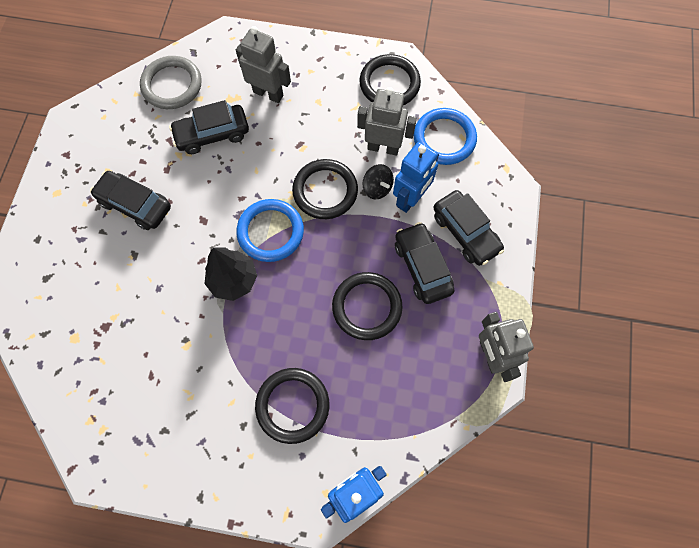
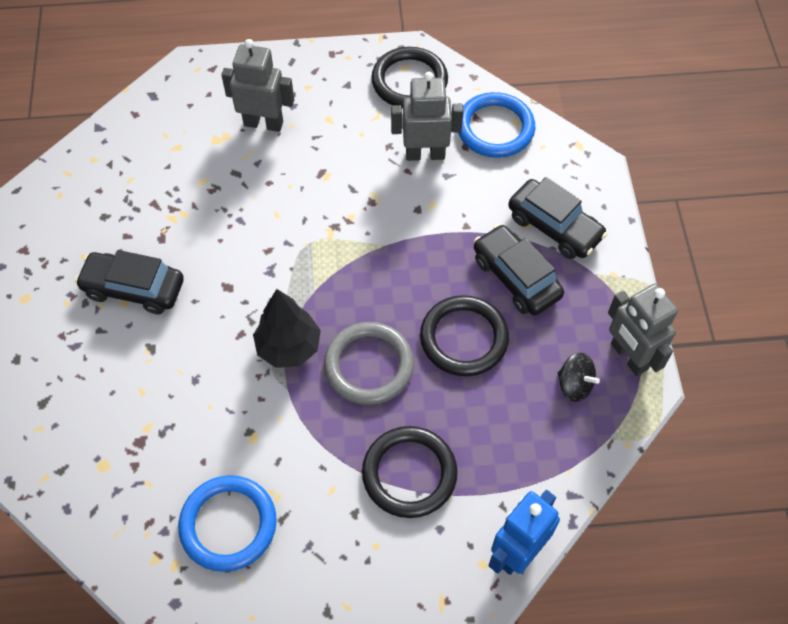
camera: 15 degrees left, 10 degrees down
(172, 85) = (137, 139): grey ring -> grey ring (369, 365)
(212, 134) = (207, 185): black car -> none
(270, 232) = (317, 281): blue ring -> blue ring (228, 524)
(325, 191) = (370, 219): black ring -> none
(377, 188) = (432, 201): black spinning top -> black spinning top (574, 385)
(410, 199) = (477, 204): blue robot -> none

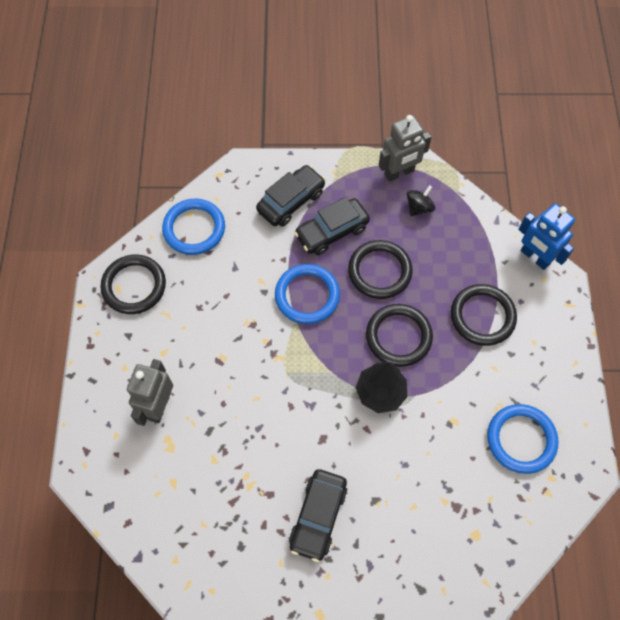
camera: 85 degrees left, 5 degrees up
(369, 365) = (398, 336): grey ring -> black ring
(417, 256) = (307, 295): none -> blue ring
(425, 154) = (212, 281): grey robot -> none

